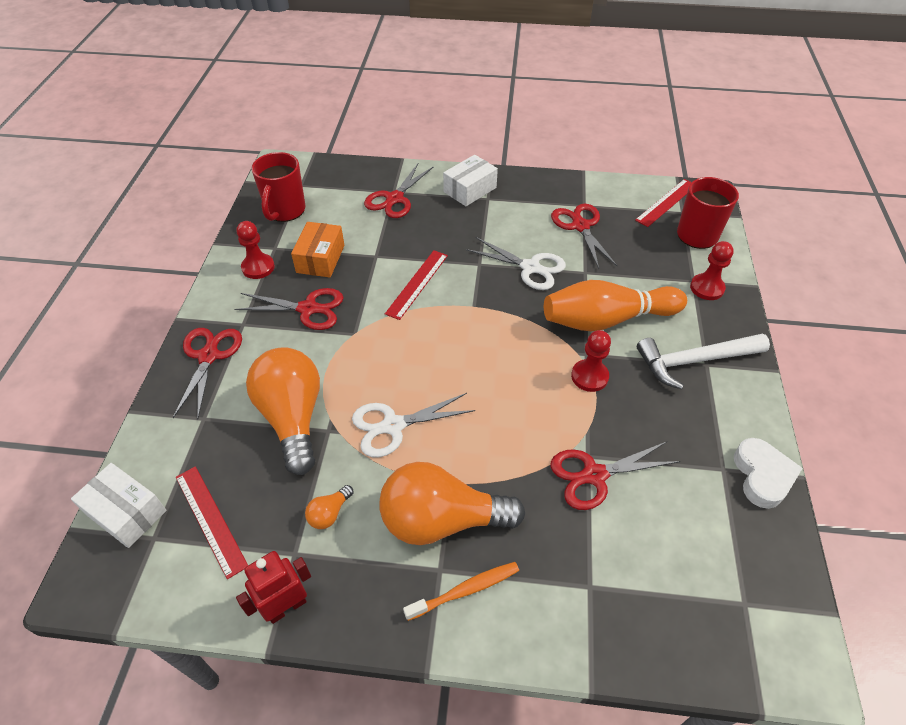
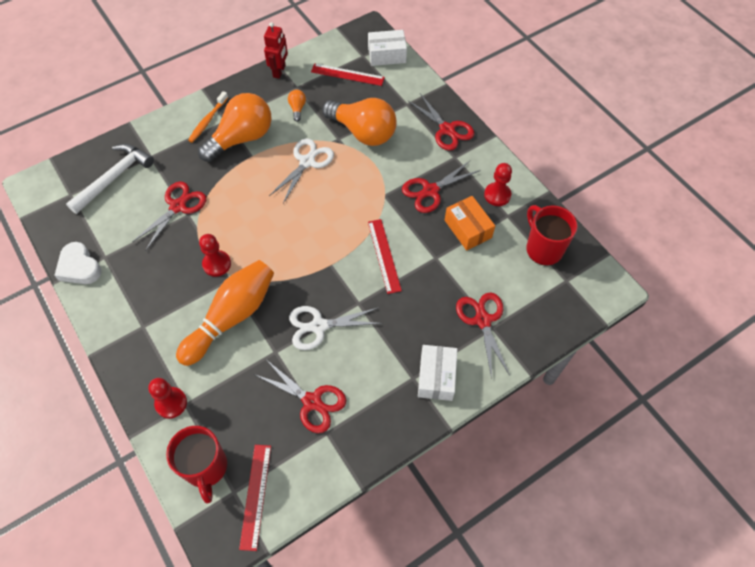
camera: 140 degrees right, 10 degrees up
(694, 361) = (152, 323): white hammer -> white hammer (114, 177)

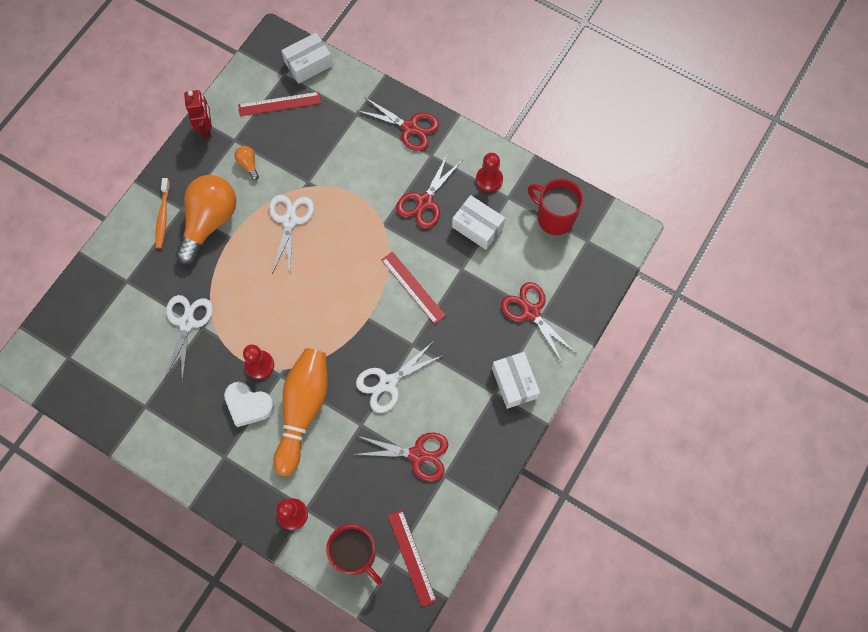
camera: 25 degrees left, 10 degrees up
(79, 267) = (126, 427): white heart -> white heart (248, 405)
(114, 177) = (103, 320): white hammer -> none
(178, 206) = (187, 323): red scissors -> white scissors
(363, 132) = (328, 164): orange light bulb -> none
(468, 229) = (477, 227): orange box -> white box

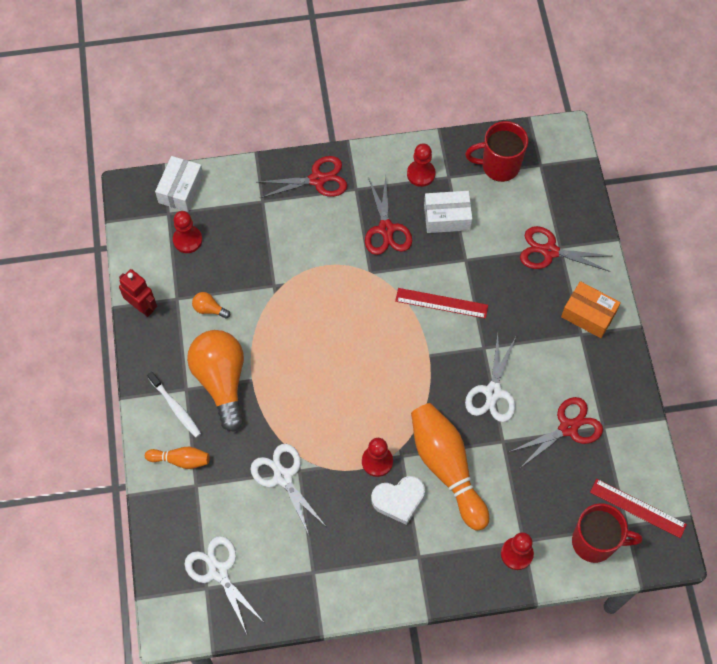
camera: 40 degrees left, 5 degrees down
(133, 255) = (181, 460): none -> orange bowling pin
(163, 216) = (175, 408): orange toothbrush -> white toothbrush
(279, 104) = (187, 240): red ruler -> red pawn
(290, 220) = (289, 327): white scissors -> white scissors (218, 571)
(514, 383) = (588, 314): white box -> orange box

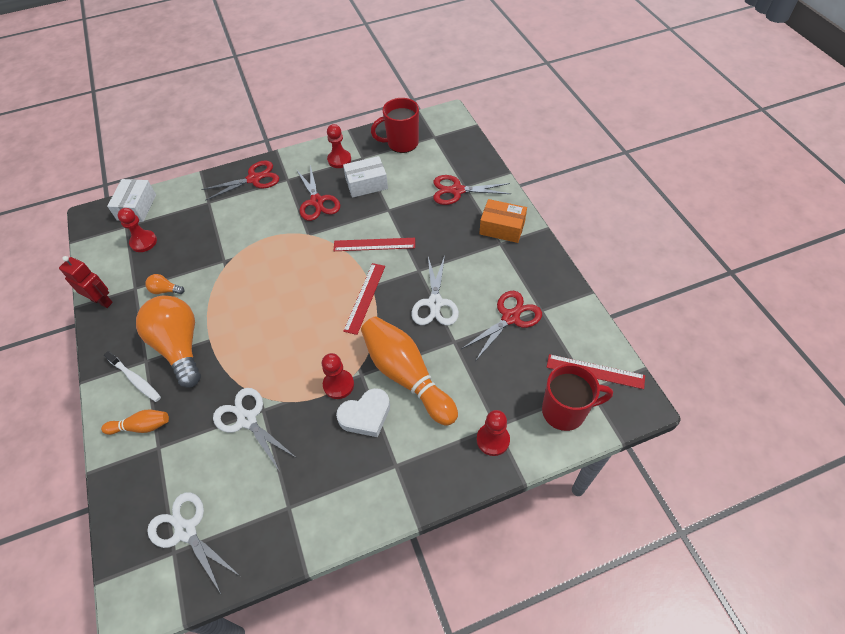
camera: 10 degrees left, 10 degrees down
(420, 368) = (365, 297): none -> red ruler

